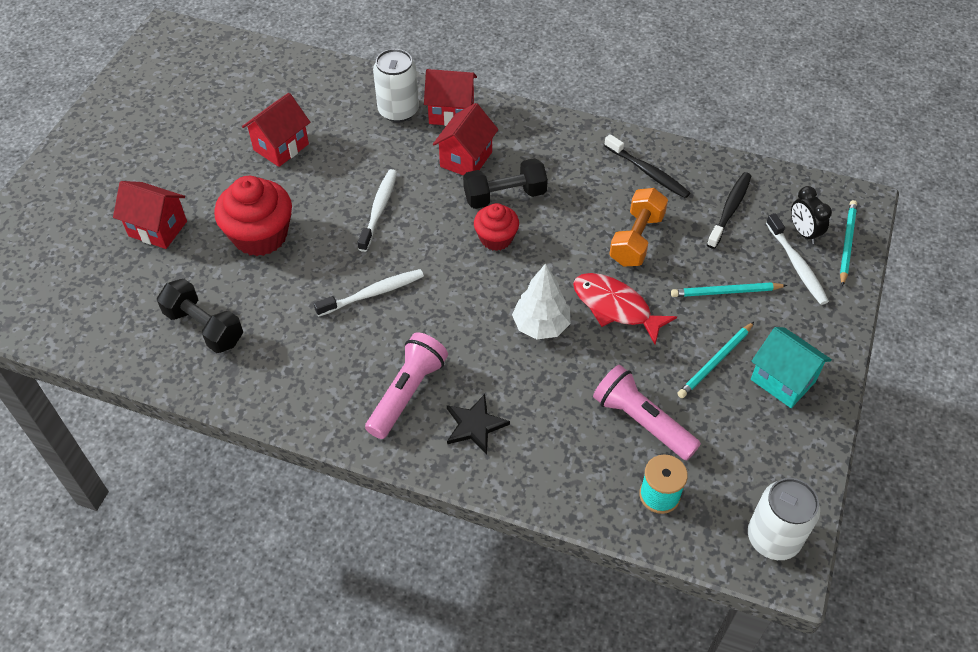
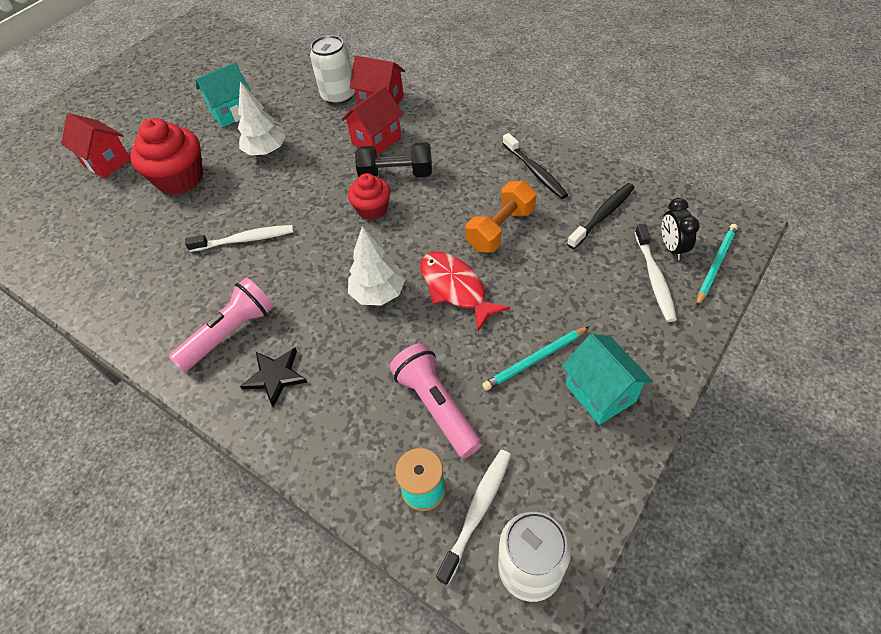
camera: 20 degrees right, 0 degrees up
(204, 327) = (97, 245): black dumbbell -> none
(281, 147) = (232, 112): red house -> turquoise house
(346, 189) = (266, 151): none -> white tree
(379, 209) = (284, 171): white toothbrush -> white toothbrush (477, 511)
(725, 292) = (571, 292): turquoise pencil -> none

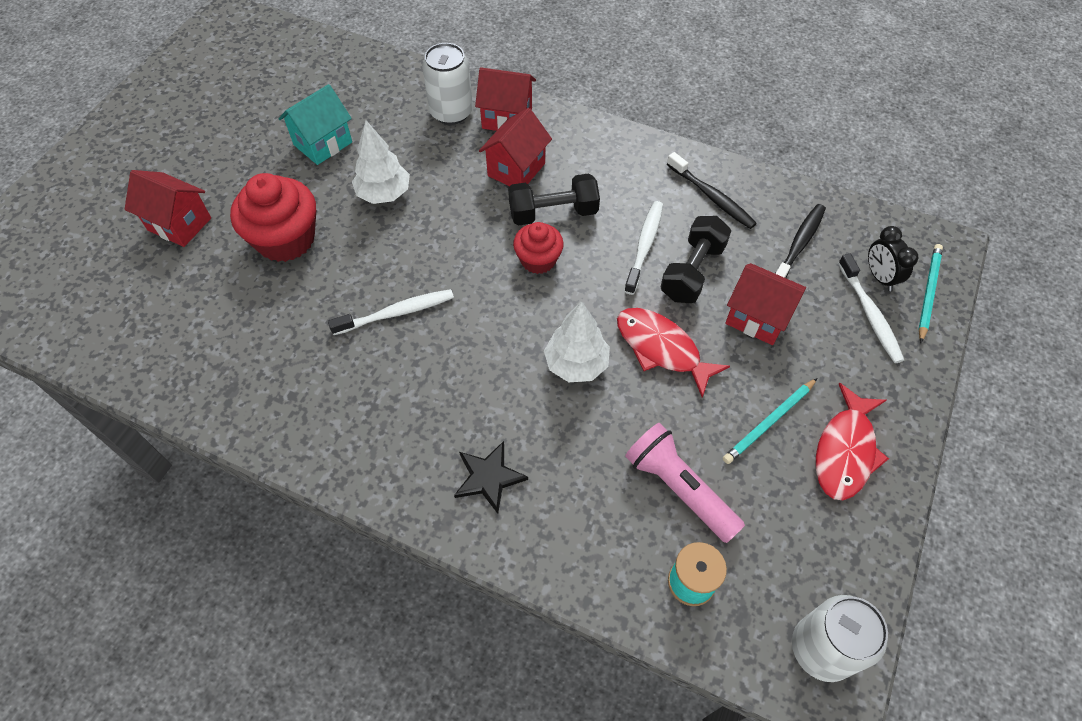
camera: 15 degrees left, 5 degrees up
(230, 333) = (418, 432): pink flashlight -> none
(477, 511) = (753, 597): white toothbrush -> white toothbrush (644, 246)
(500, 229) = (692, 271): orange dumbbell -> black dumbbell
(548, 271) = (757, 318): none -> red house
(600, 393) = (845, 451): turquoise house -> red fish

